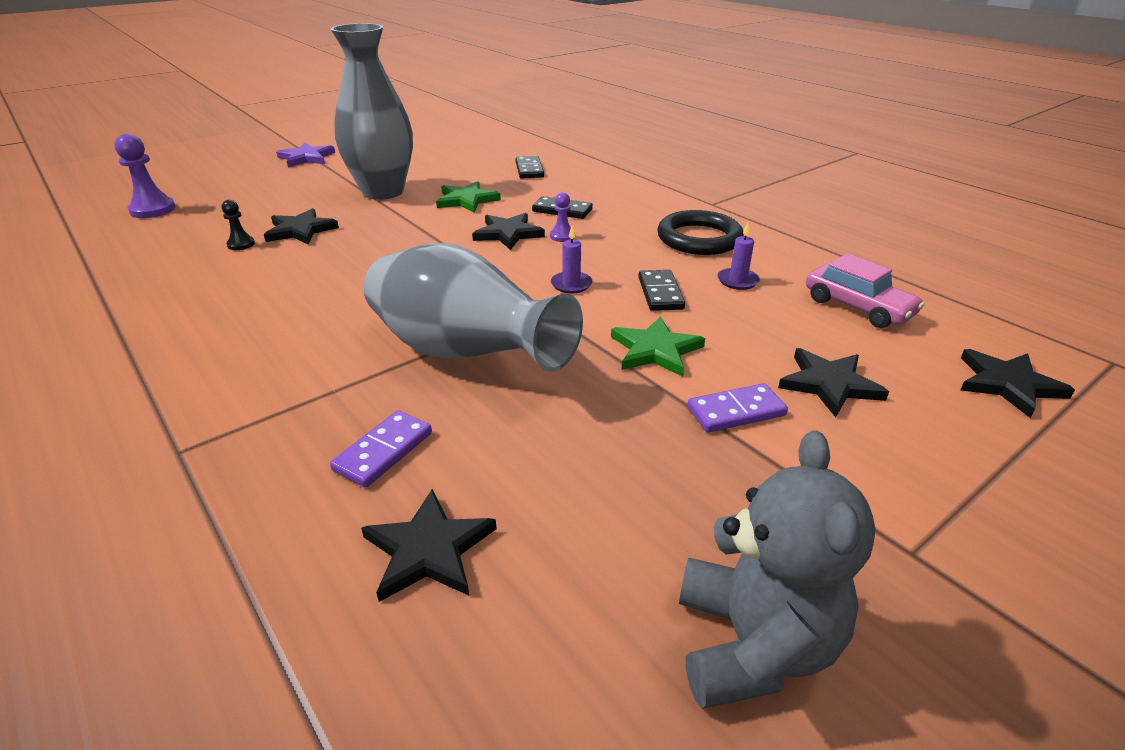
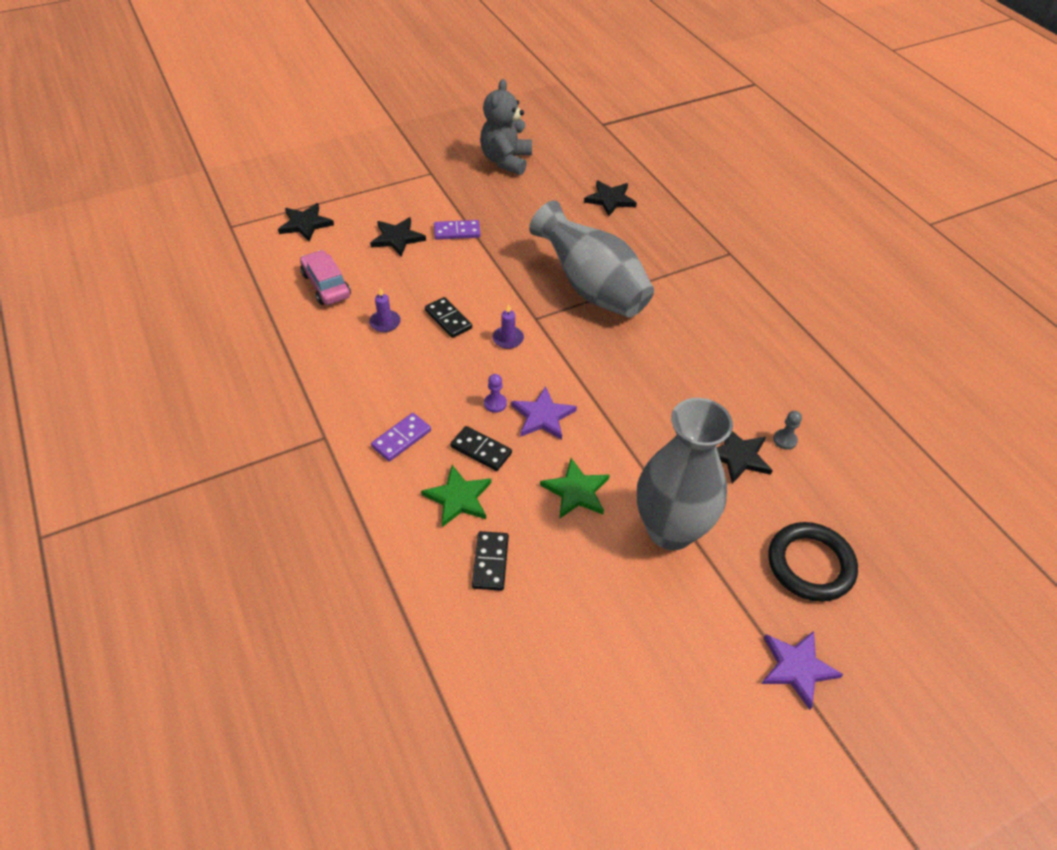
camera: 170 degrees left, 15 degrees up
(152, 210) = (915, 530): purple pawn -> none
(241, 244) = (785, 440): black pawn -> grey pawn
(383, 451) = (632, 239): purple domino -> purple domino (401, 439)
(508, 234) = (543, 416): black star -> purple star
(655, 350) = (477, 273): green star -> green star (458, 498)
(660, 293) = (448, 319): black domino -> black domino turned 45 degrees counterclockwise
(699, 239) = (378, 379): black ring -> black ring (810, 564)

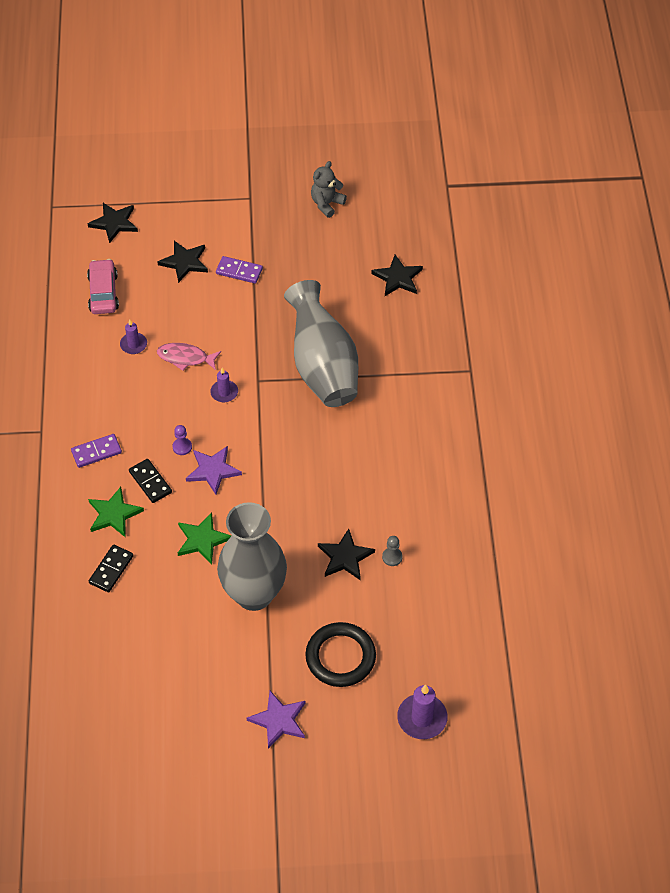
camera: 25 degrees right, 5 degrees up
(448, 319) = (185, 358): black domino -> pink fish
(506, 161) = (327, 204): grey teddy bear -> grey teddy bear, size x0.64
(944, 599) = (422, 718): none -> purple candle

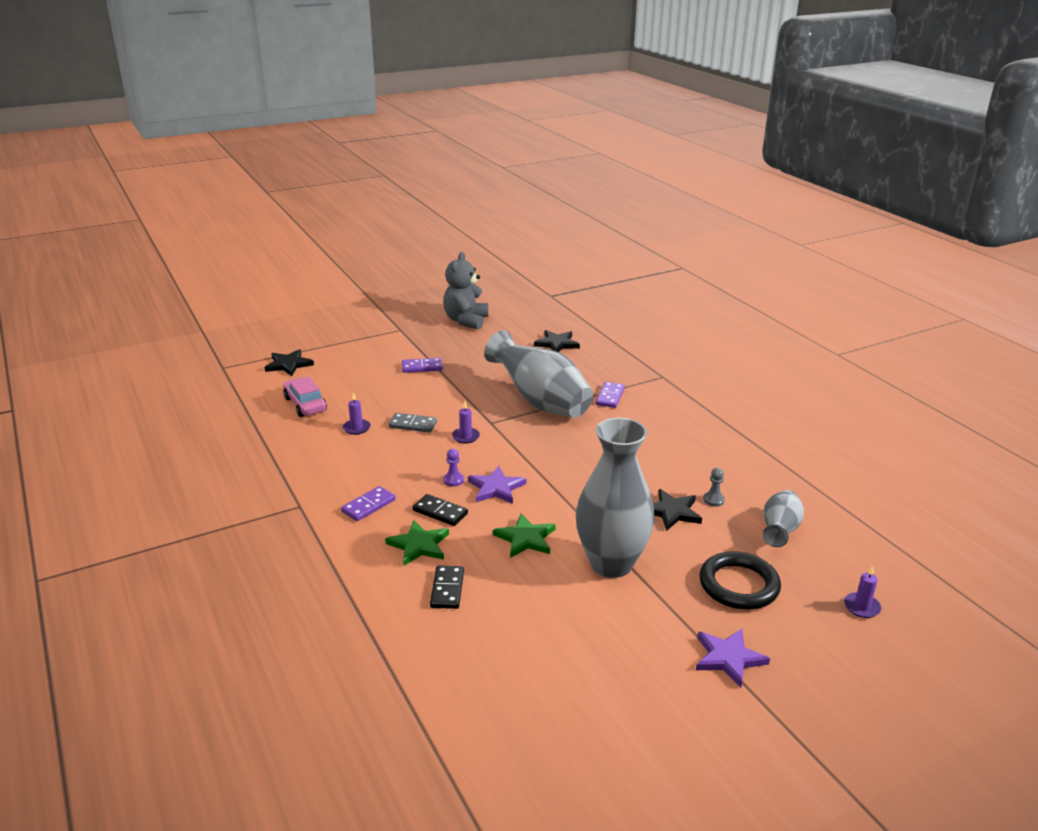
camera: 25 degrees left, 25 degrees down
(184, 262) = (369, 372): black star -> none
(185, 358) = (412, 425): pink fish -> grey domino
(327, 204) = (466, 321): grey teddy bear -> grey teddy bear, size x1.57
(395, 383) = (610, 397): none -> purple domino
(420, 615) = (779, 531): none -> grey vase
(422, 718) = (861, 607): purple candle -> purple candle, size x0.63

